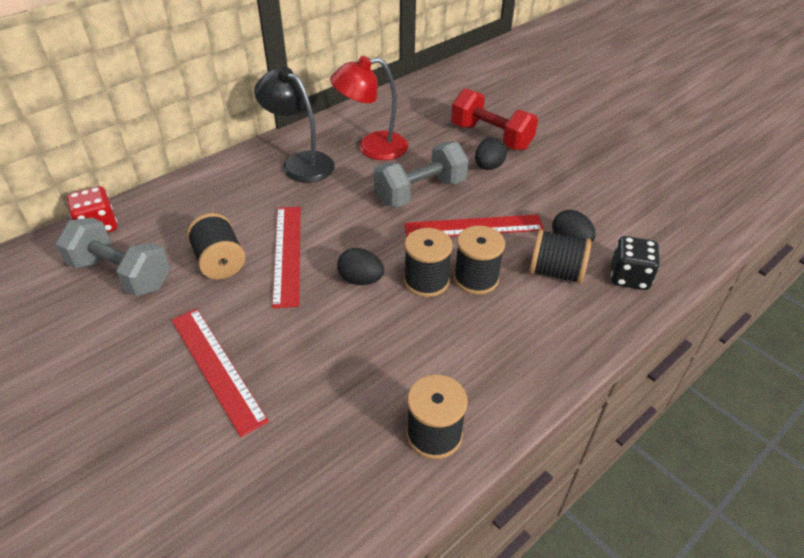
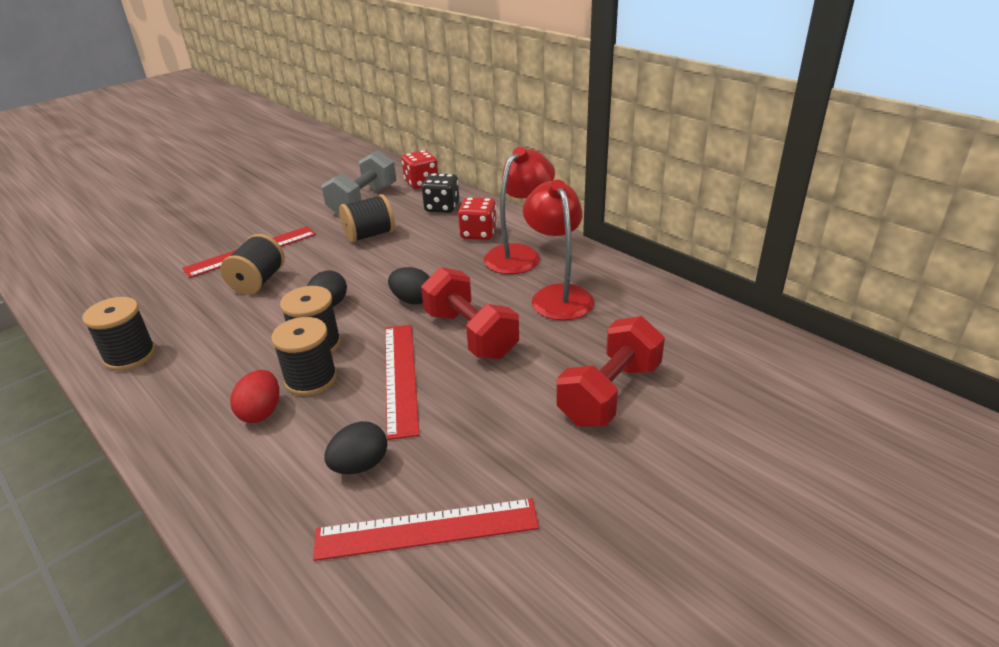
camera: 90 degrees right, 10 degrees down
(250, 185) = (478, 233): none -> red dice
(287, 254) = (374, 264): red ruler -> red ruler (427, 529)
(300, 163) = (519, 254): black lamp -> red lamp
(420, 192) = (470, 334): grey dumbbell -> red dumbbell
(488, 167) = (530, 390): black egg -> black egg (412, 300)
(519, 304) = (261, 412): none -> red egg
(555, 272) = (304, 446): black spool -> black spool (258, 282)
(629, 277) = (275, 524): black dice -> black dice (442, 207)

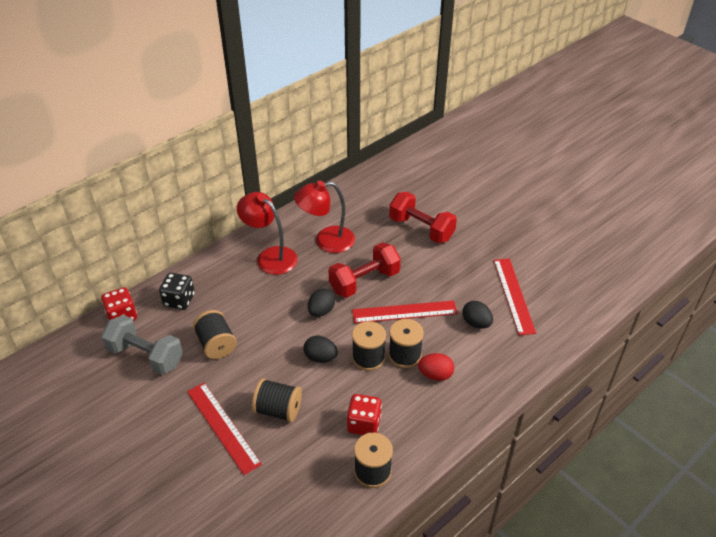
camera: 90 degrees left, 10 degrees up
(478, 233) = (233, 277): red dice -> red dice (364, 424)

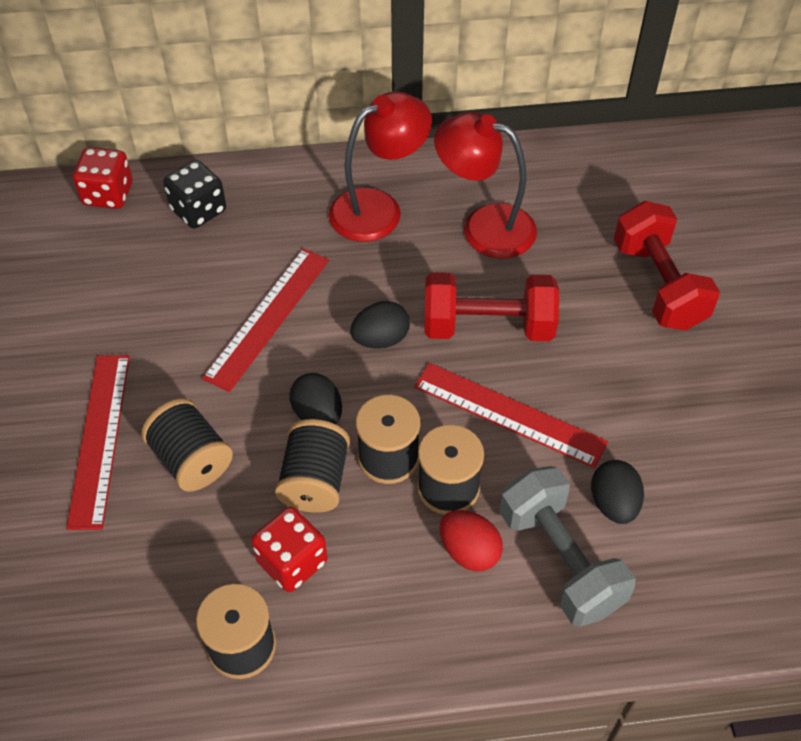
camera: 35 degrees right, 10 degrees up
(146, 356) = (90, 271): grey dumbbell -> grey dumbbell (560, 560)
(216, 344) = (192, 307): black spool -> black spool (315, 481)
(270, 256) = (378, 208): red lamp -> red lamp turned 75 degrees clockwise
(513, 295) = (724, 492): red ruler -> red ruler (268, 317)

